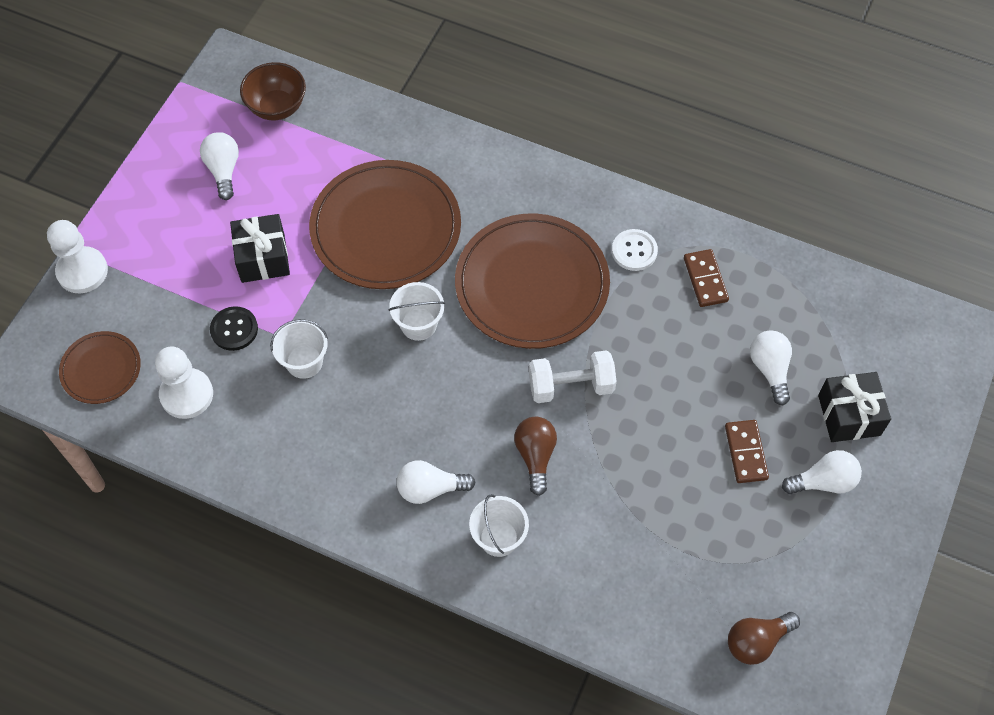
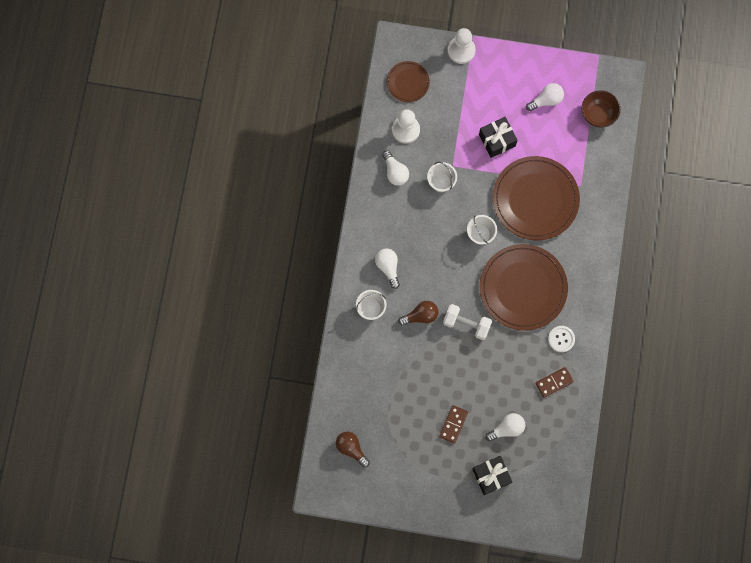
camera: 75 degrees right, 15 degrees up
(234, 329) = (449, 140): black button -> none
(571, 386) = (466, 324): white dumbbell -> white dumbbell turned 45 degrees counterclockwise
(745, 452) = (453, 424): brown domino -> brown domino turned 45 degrees counterclockwise
(823, 481) = (448, 468): white light bulb -> white light bulb (395, 172)

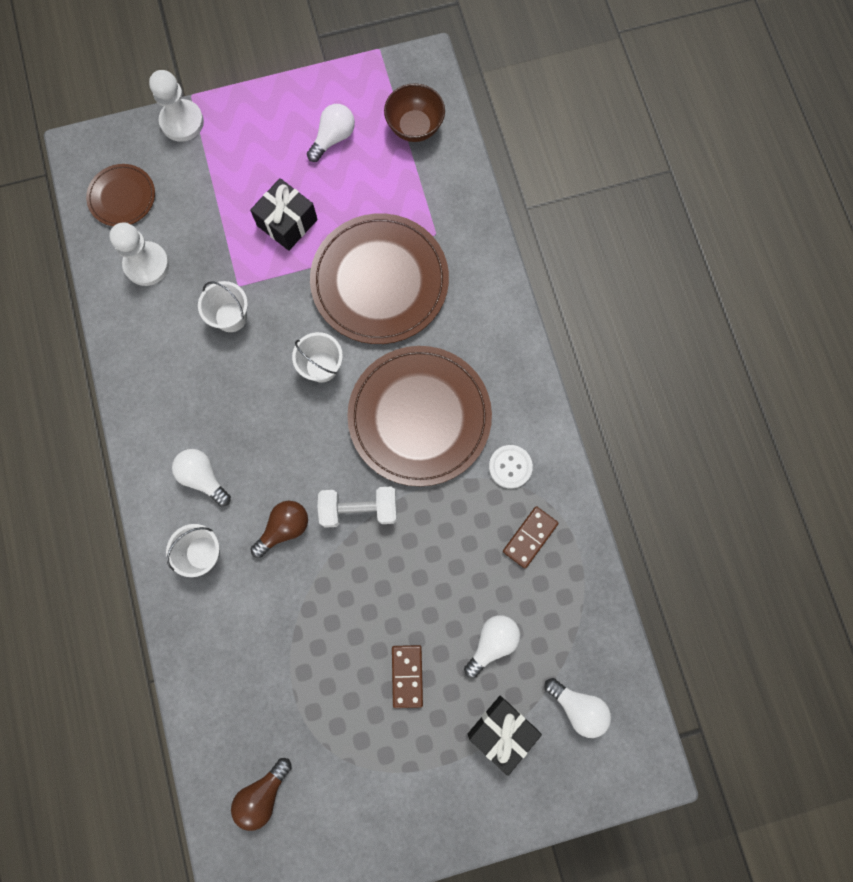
camera: 25 degrees left, 0 degrees up
(351, 448) = (263, 793): brown light bulb -> brown light bulb turned 75 degrees counterclockwise
(395, 172) = (156, 332): white light bulb -> white light bulb (578, 707)

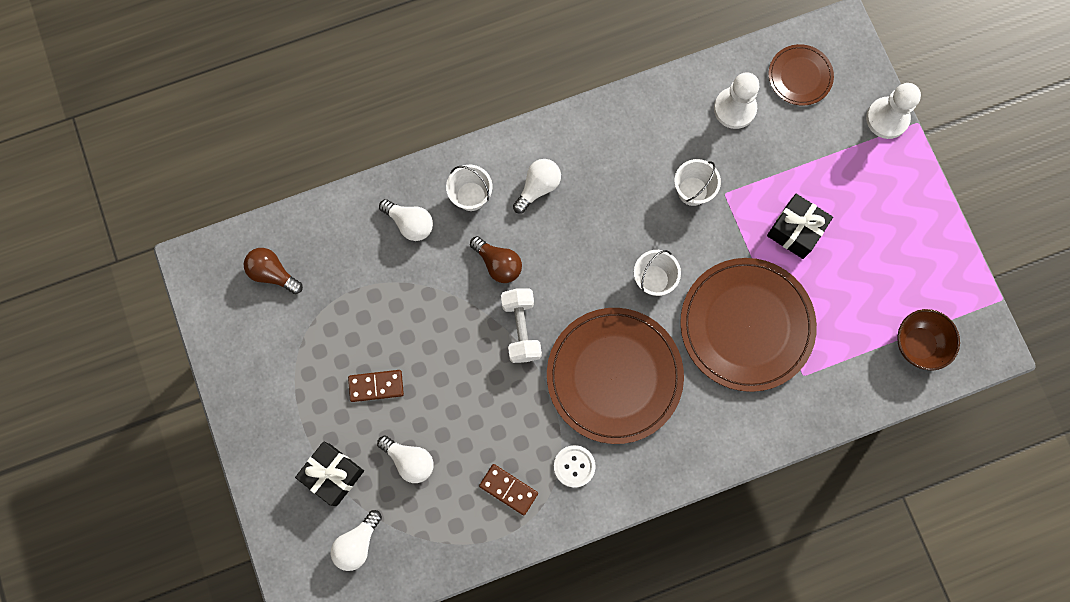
camera: 85 degrees right, 0 degrees up
(333, 138) = (893, 264): white light bulb -> white light bulb (410, 223)

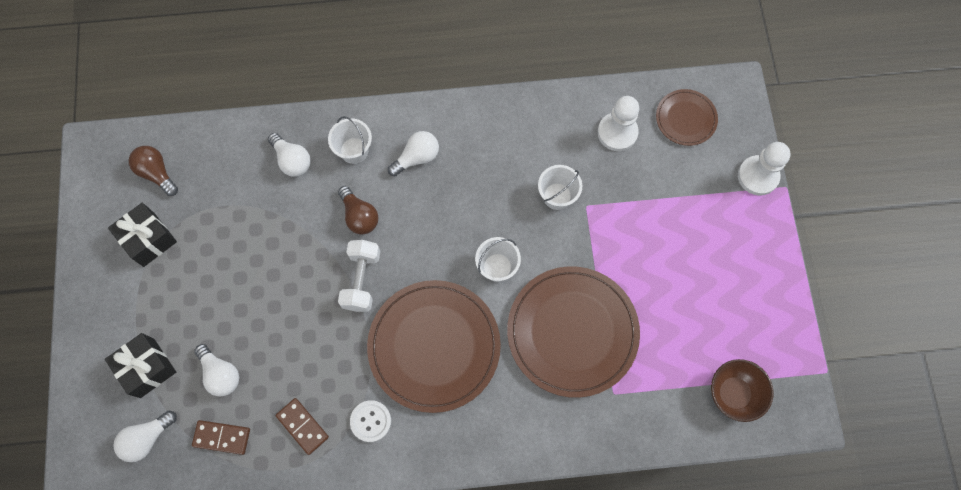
camera: 15 degrees right, 5 degrees down
(376, 386) = (213, 297): brown domino -> brown domino (222, 437)
(795, 231) = (643, 256): black gift -> black gift (149, 239)

